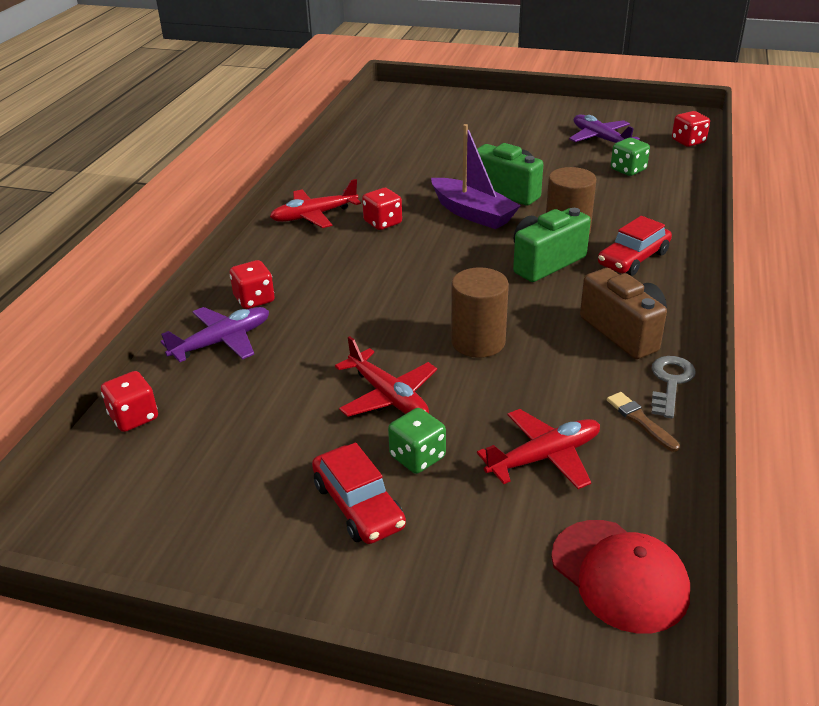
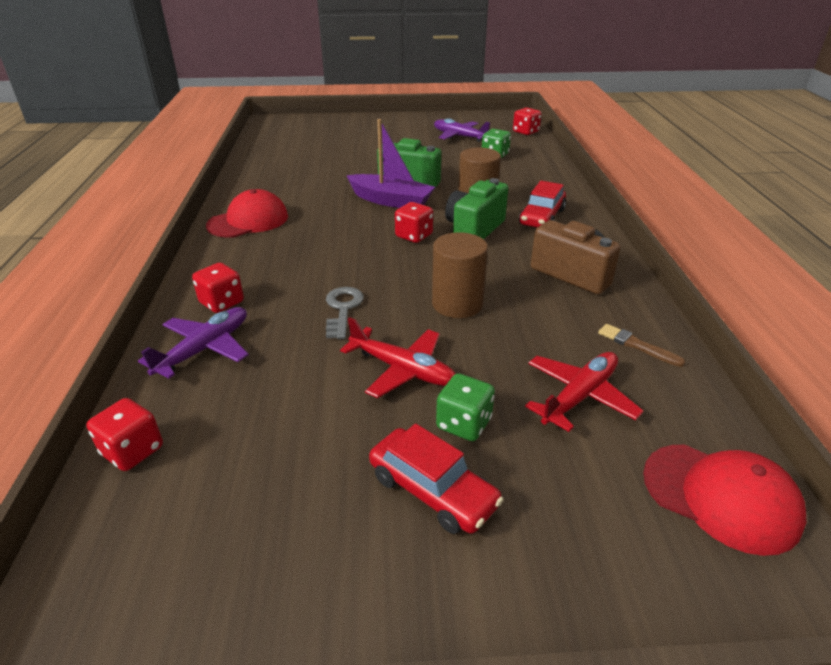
camera: 20 degrees left, 0 degrees up
(314, 215) = (248, 221): red plane -> red cap
(383, 223) = (315, 218): red dice -> red dice (414, 236)
(670, 382) = (637, 308): grey key -> grey key (343, 309)

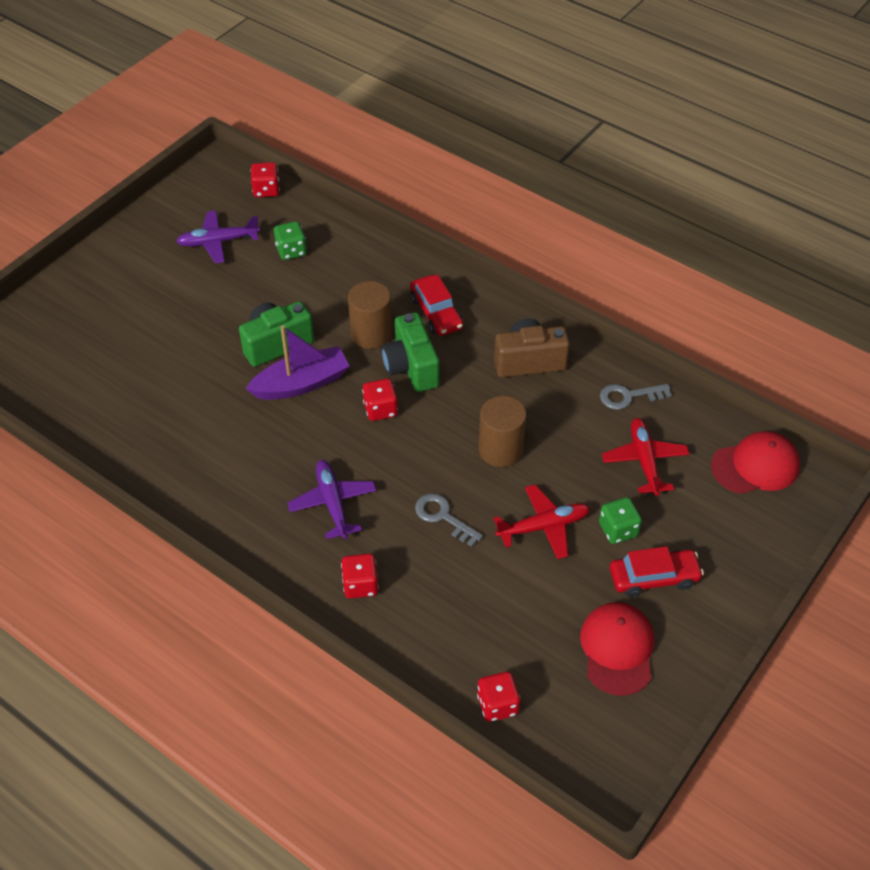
camera: 50 degrees left, 15 degrees up
(204, 349) = (417, 622): purple plane -> purple plane (333, 503)
(248, 221) = (230, 502): red cap -> red cap (617, 649)
(636, 345) = (628, 396): brown brush -> grey key

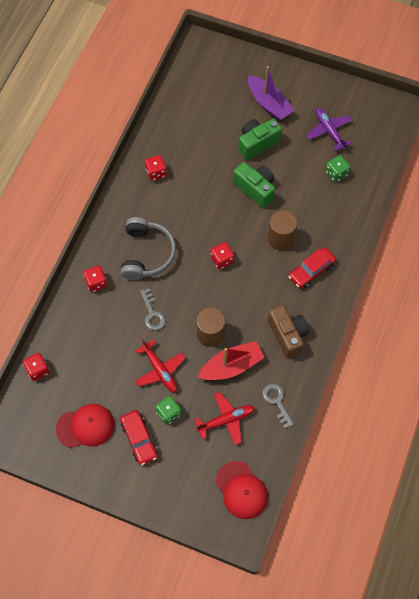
camera: 75 degrees right, 15 degrees up
(266, 190) = (386, 142): red dice -> red dice (156, 173)
(301, 383) = (229, 212): purple boat -> purple boat (268, 103)
(333, 503) = (146, 254): purple plane -> grey headphones
(411, 367) = (261, 268): green camera -> green camera (257, 143)
(443, 517) = (152, 313): grey key -> grey key turned 135 degrees clockwise
(560, 436) = (231, 366): none -> red boat

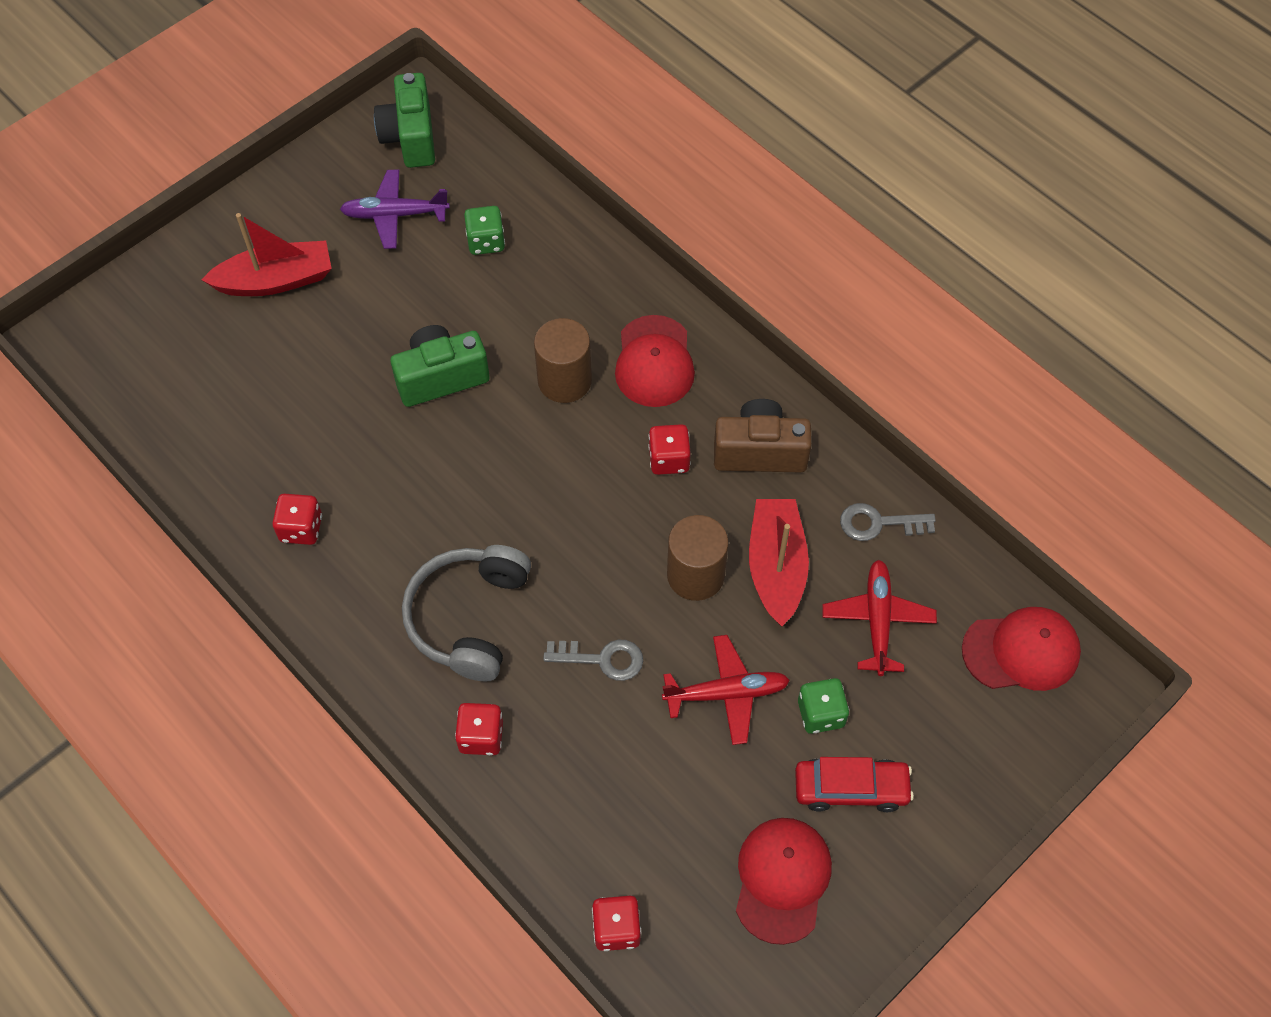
camera: 65 degrees left, 5 degrees down
(146, 254) = (469, 617): grey headphones -> grey headphones turned 105 degrees counterclockwise
(222, 260) = (554, 493): red dice -> red dice (669, 459)
(257, 143) = (348, 334): green camera -> green camera (410, 137)
(268, 103) = (276, 280): purple boat -> red boat
(311, 271) = (654, 362): red car -> red cap

